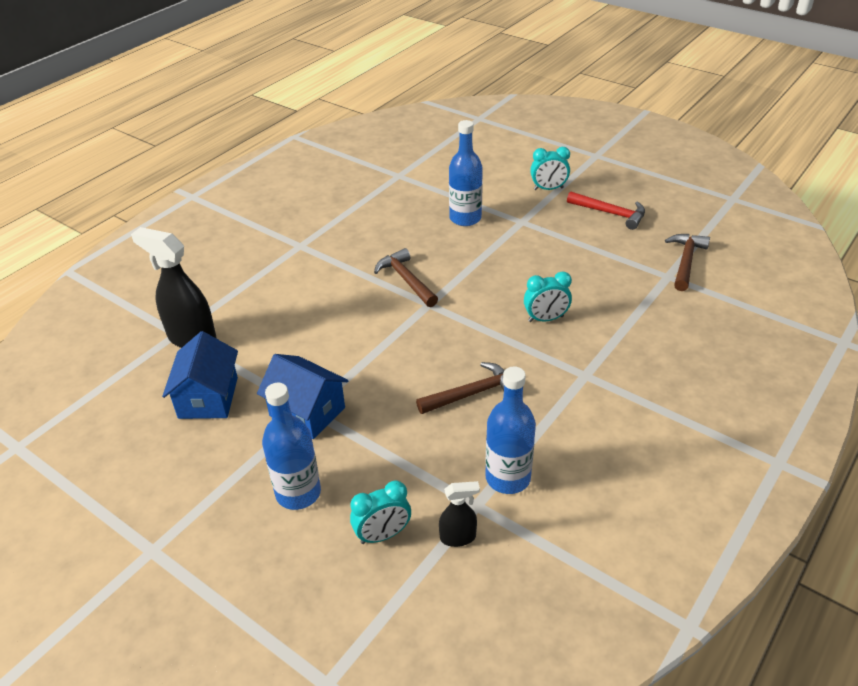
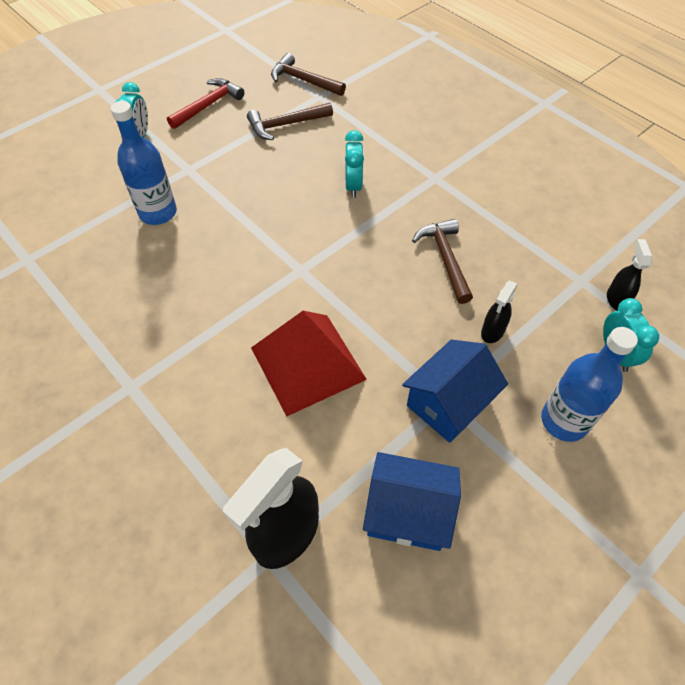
camera: 80 degrees left, 15 degrees up
(334, 324) = (308, 363): none -> red pyramid
(390, 435) = (492, 332): none -> black spray bottle
(406, 280) = (251, 283): brown hammer -> brown hammer (286, 125)
(508, 478) = (552, 254): blue bottle -> none

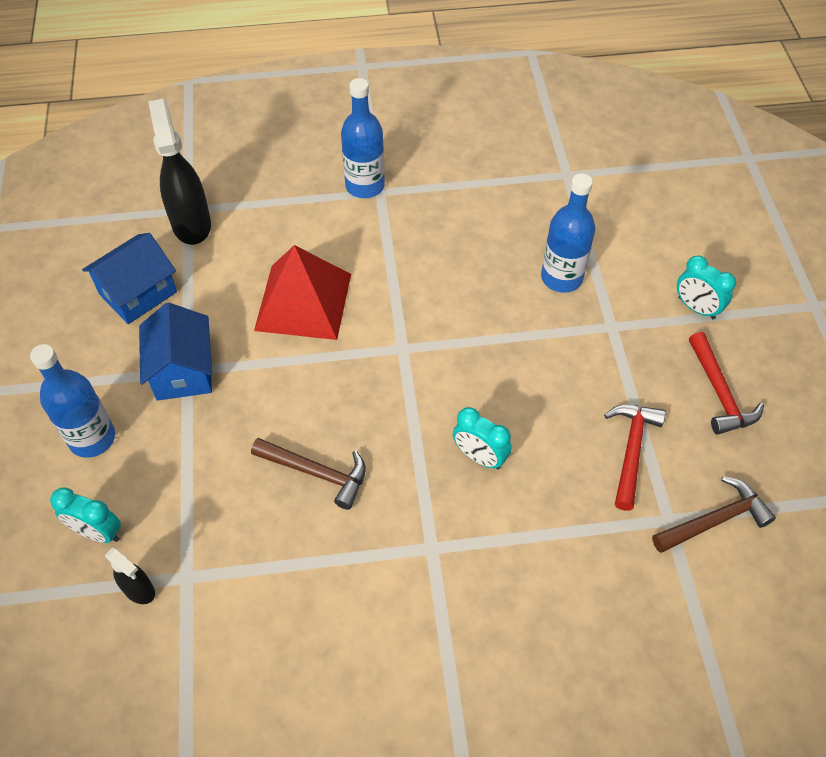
camera: 125 degrees right, 0 degrees up
(129, 404) = (365, 186): none -> blue bottle
(286, 125) = (631, 451): brown hammer -> red hammer
(492, 332) = (209, 450): black spray bottle -> none

